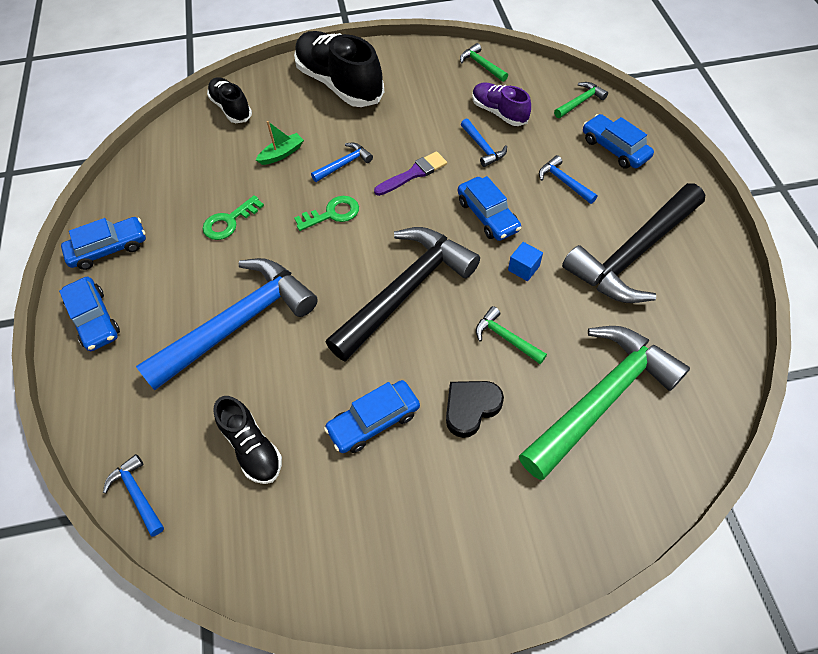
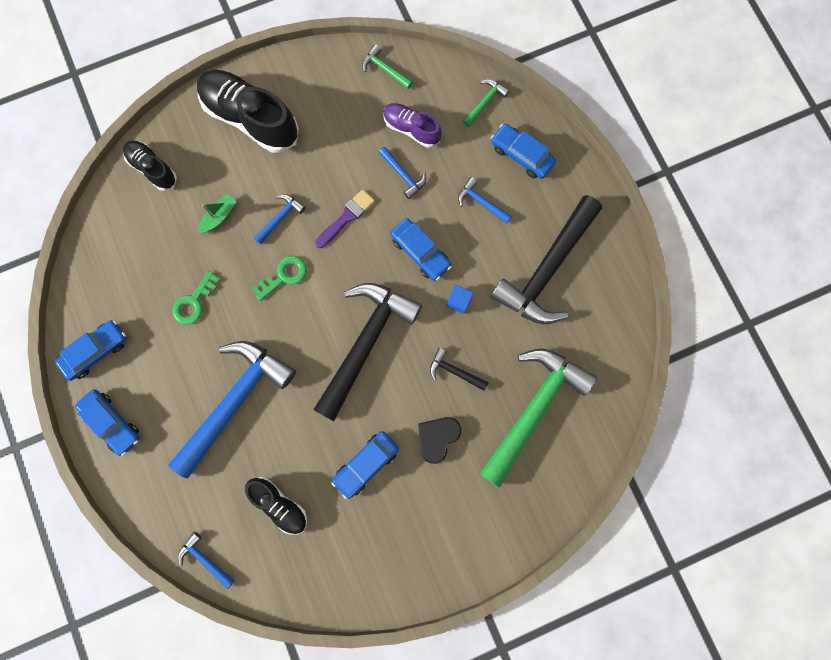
camera: 15 degrees left, 20 degrees up
(506, 338) = (454, 371): green hammer -> black hammer

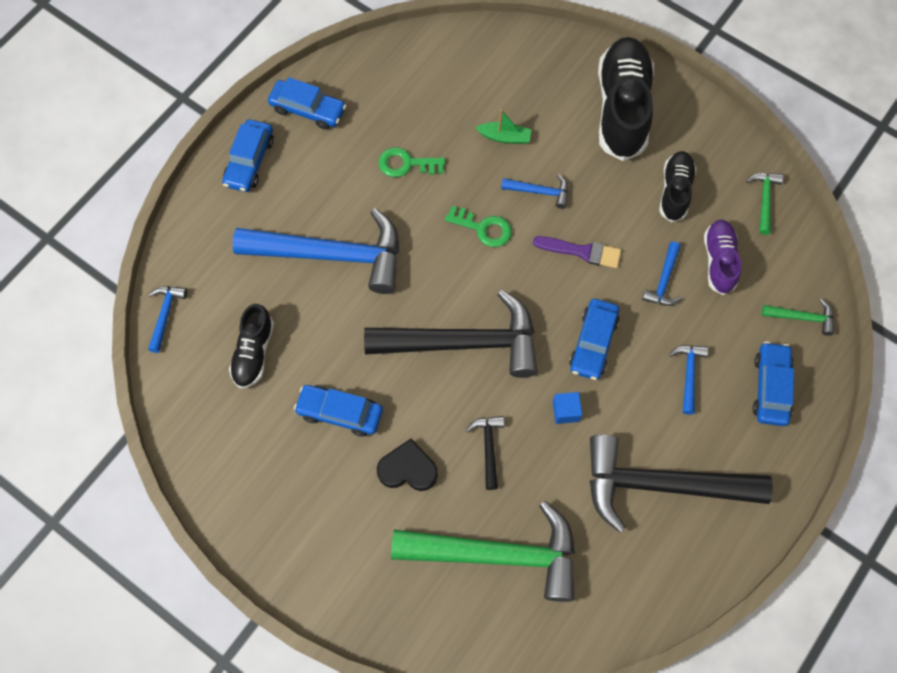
camera: 60 degrees right, 10 degrees down
(153, 169) = (512, 55): black shoe -> black shoe (675, 191)

